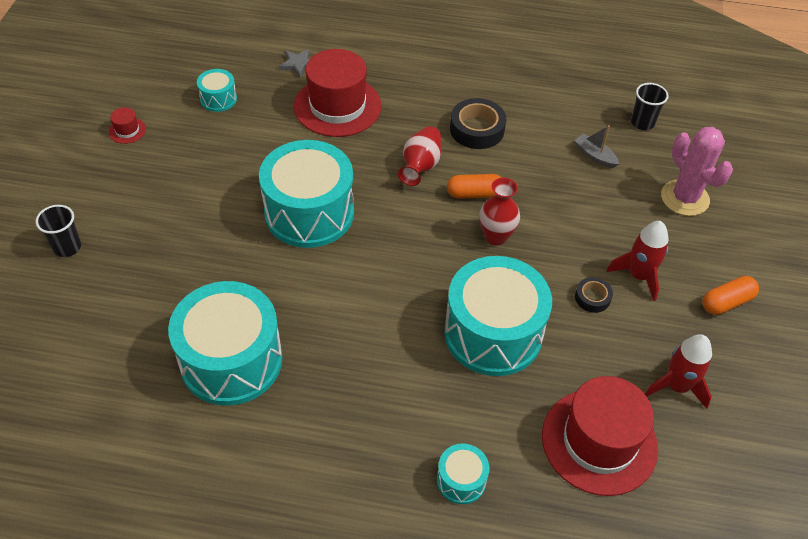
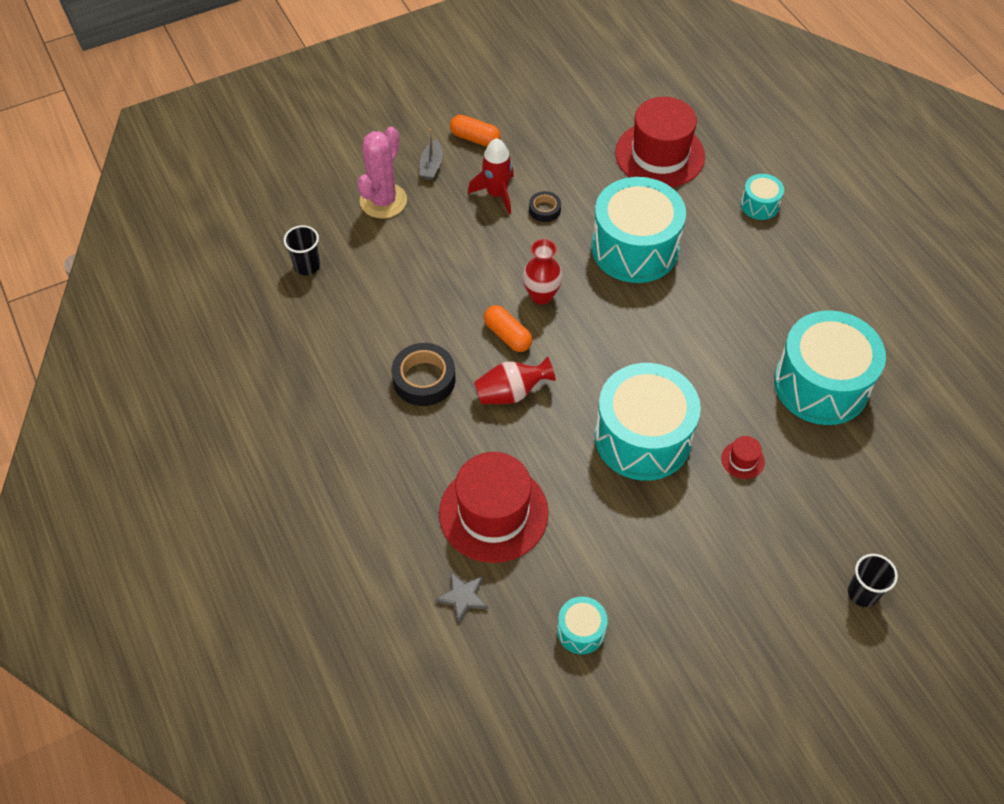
camera: 125 degrees left, 5 degrees up
(127, 130) = (701, 678): red hat -> red hat (742, 460)
(594, 156) = (383, 278): grey boat -> grey boat (431, 166)
(677, 386) = (577, 136): red rocket -> none

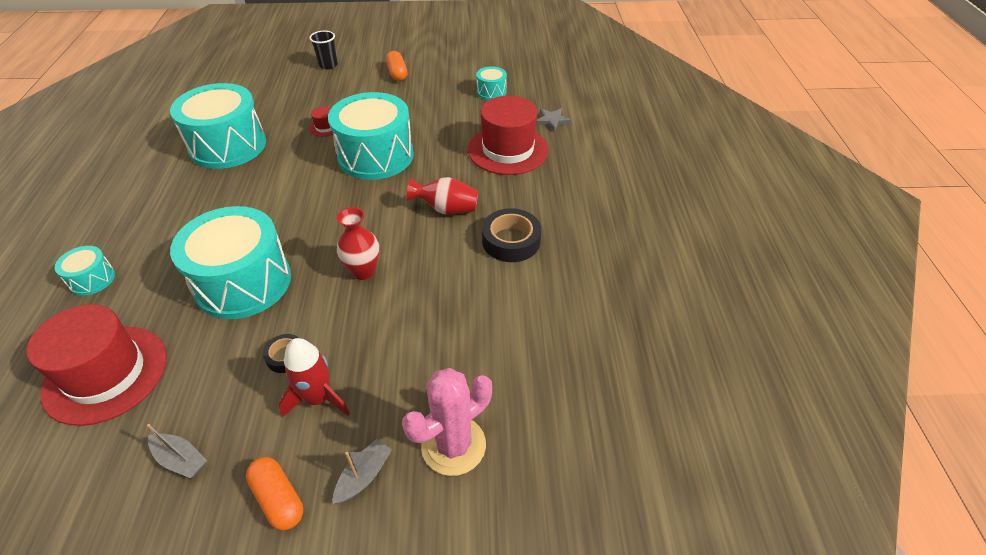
camera: 155 degrees left, 10 degrees down
(307, 266) = (580, 391): black cup -> none
(507, 335) = (418, 250): orange capsule -> orange capsule (397, 73)
(554, 134) = (181, 459): none -> grey boat

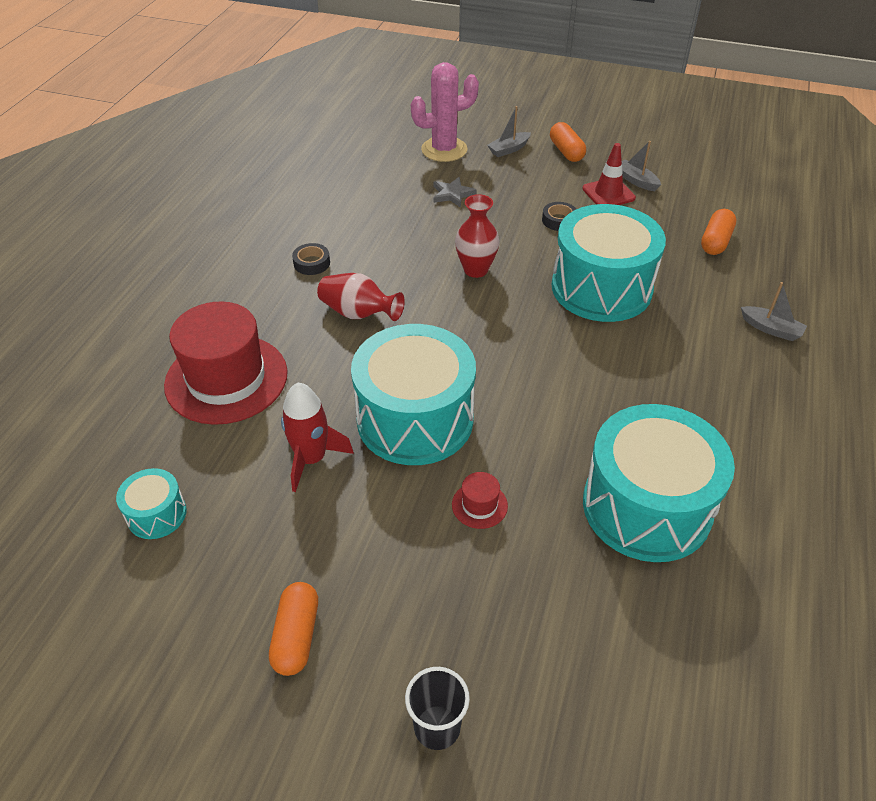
camera: 160 degrees left, 0 degrees up
(92, 279) = (771, 329): turquoise drum -> grey boat
(106, 374) = (715, 241): red hat -> orange capsule
(223, 421) = (608, 193): none -> red traffic cone
(318, 398) = (534, 190): red rocket -> red rocket (311, 459)
(511, 241) = (311, 263): black tape -> black tape, size x0.56
(552, 121) = (120, 415): grey star -> grey star (452, 194)

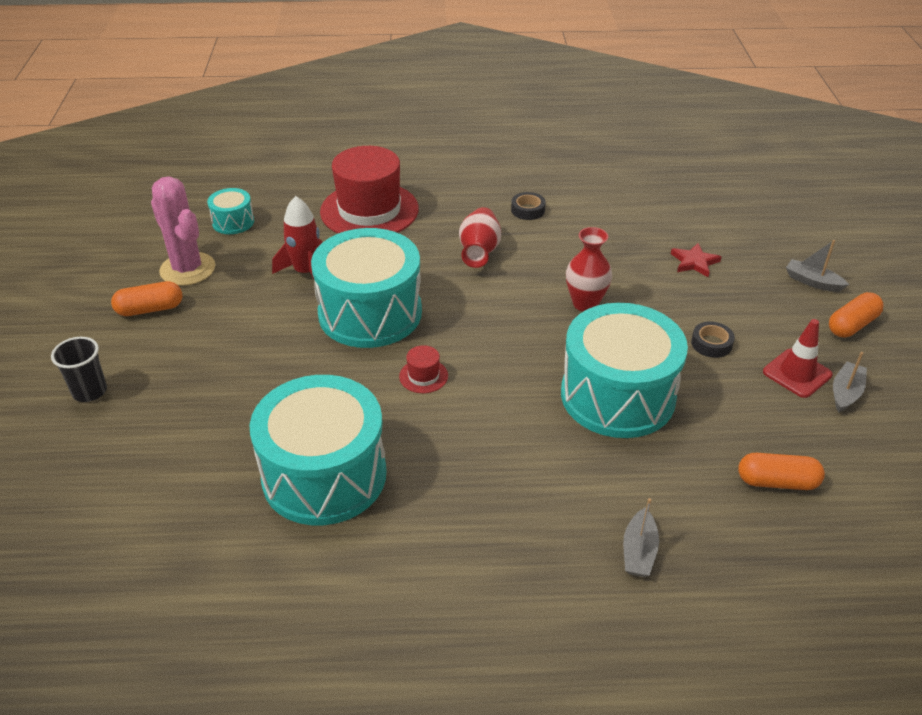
camera: 70 degrees right, 5 degrees down
(444, 150) = (767, 239): pink cactus -> pink cactus (187, 269)
(452, 194) = (694, 262): grey star -> red star
(479, 505) = (290, 370): red hat -> red hat (423, 376)

